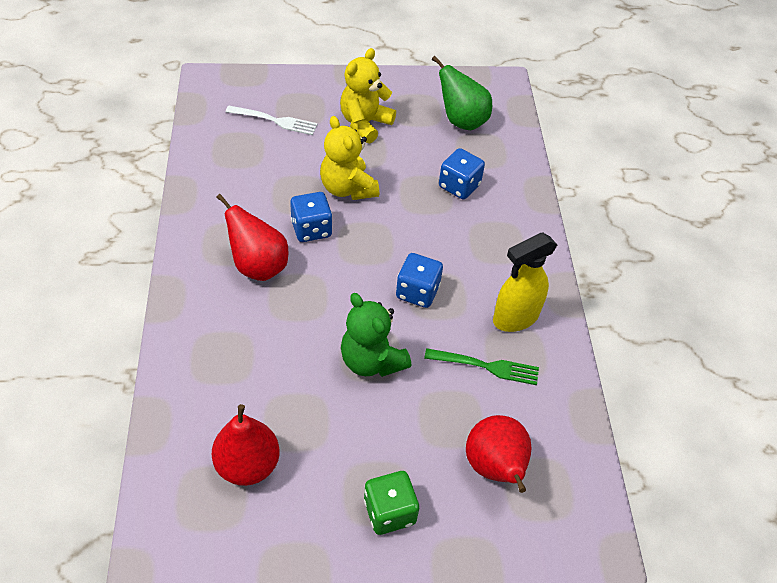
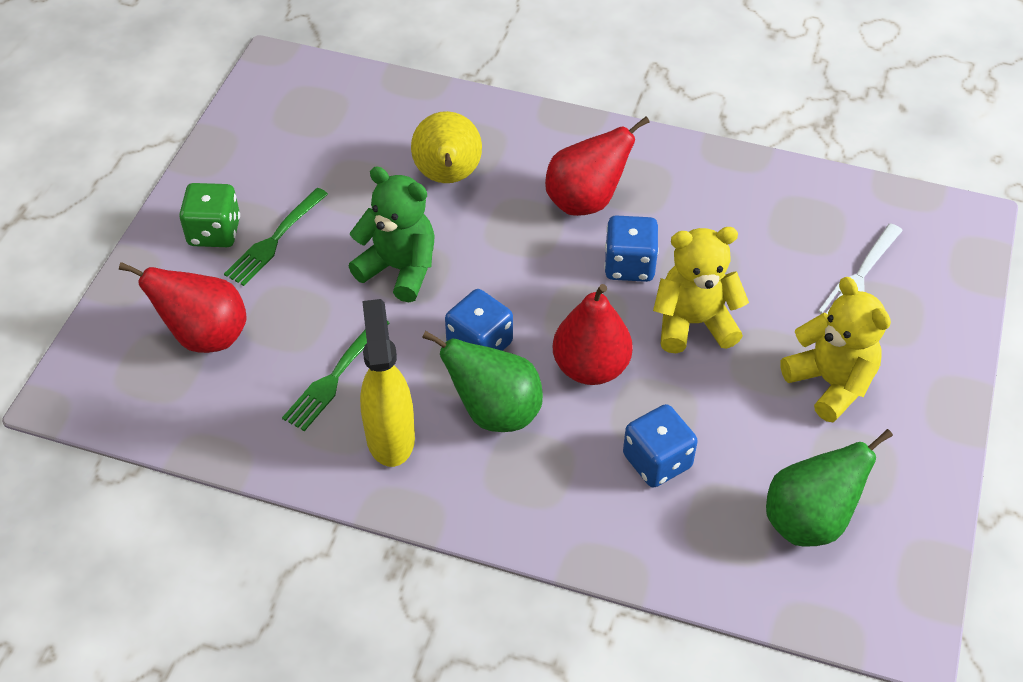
camera: 115 degrees right, 0 degrees up
(248, 465) = (328, 141): red pear -> red pear (590, 367)
(262, 360) = (448, 177): none -> yellow pear
(371, 361) = (399, 269): green teddy bear -> green teddy bear turned 45 degrees clockwise
(377, 460) = (275, 239): none -> green fork
(466, 269) = (494, 412): none -> green pear

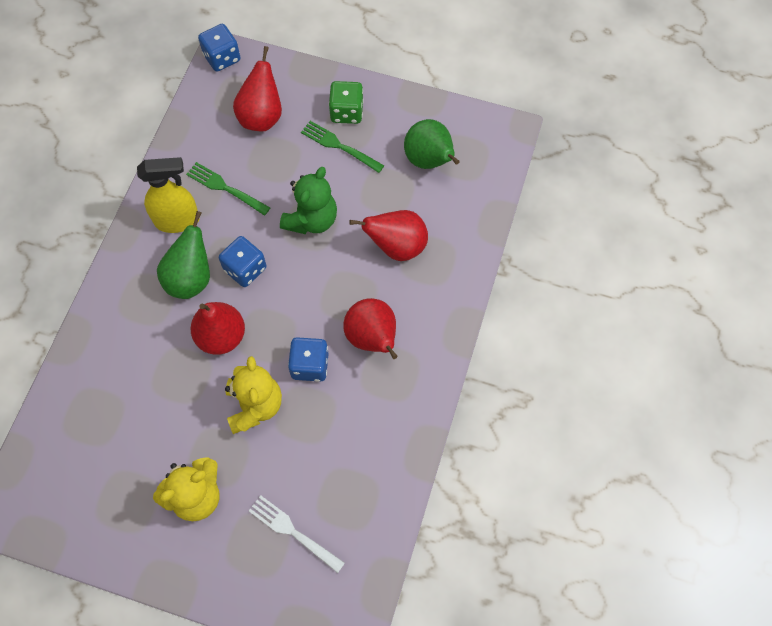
camera: 90 degrees right, 15 degrees up
(448, 177) = (397, 246): yellow pear -> red pear
(657, 461) = (144, 374): blue dice -> blue dice (222, 58)
(809, 520) = (88, 466): green pear -> green pear (429, 161)

